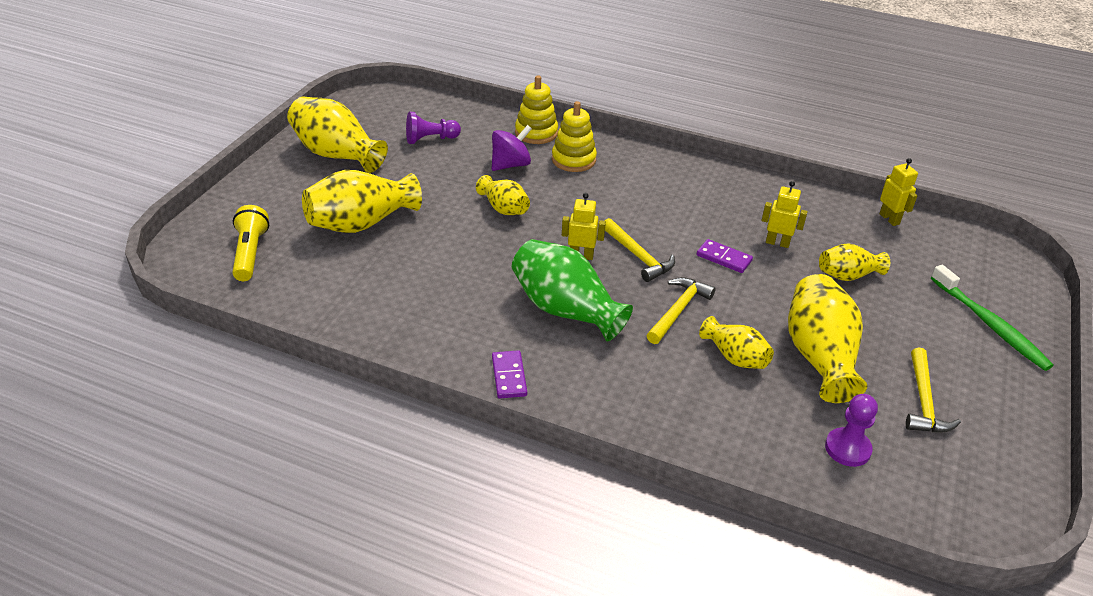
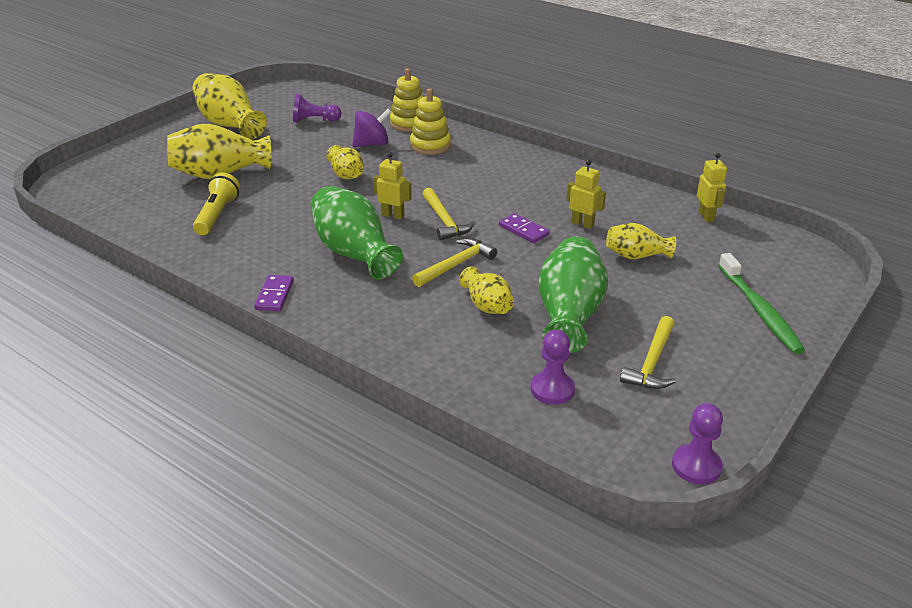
camera: 15 degrees right, 5 degrees down
(250, 253) = (118, 186): yellow flashlight -> yellow flashlight (217, 215)
(819, 356) = (569, 315): yellow vase -> green vase
(1019, 514) = (696, 466): none -> purple pawn

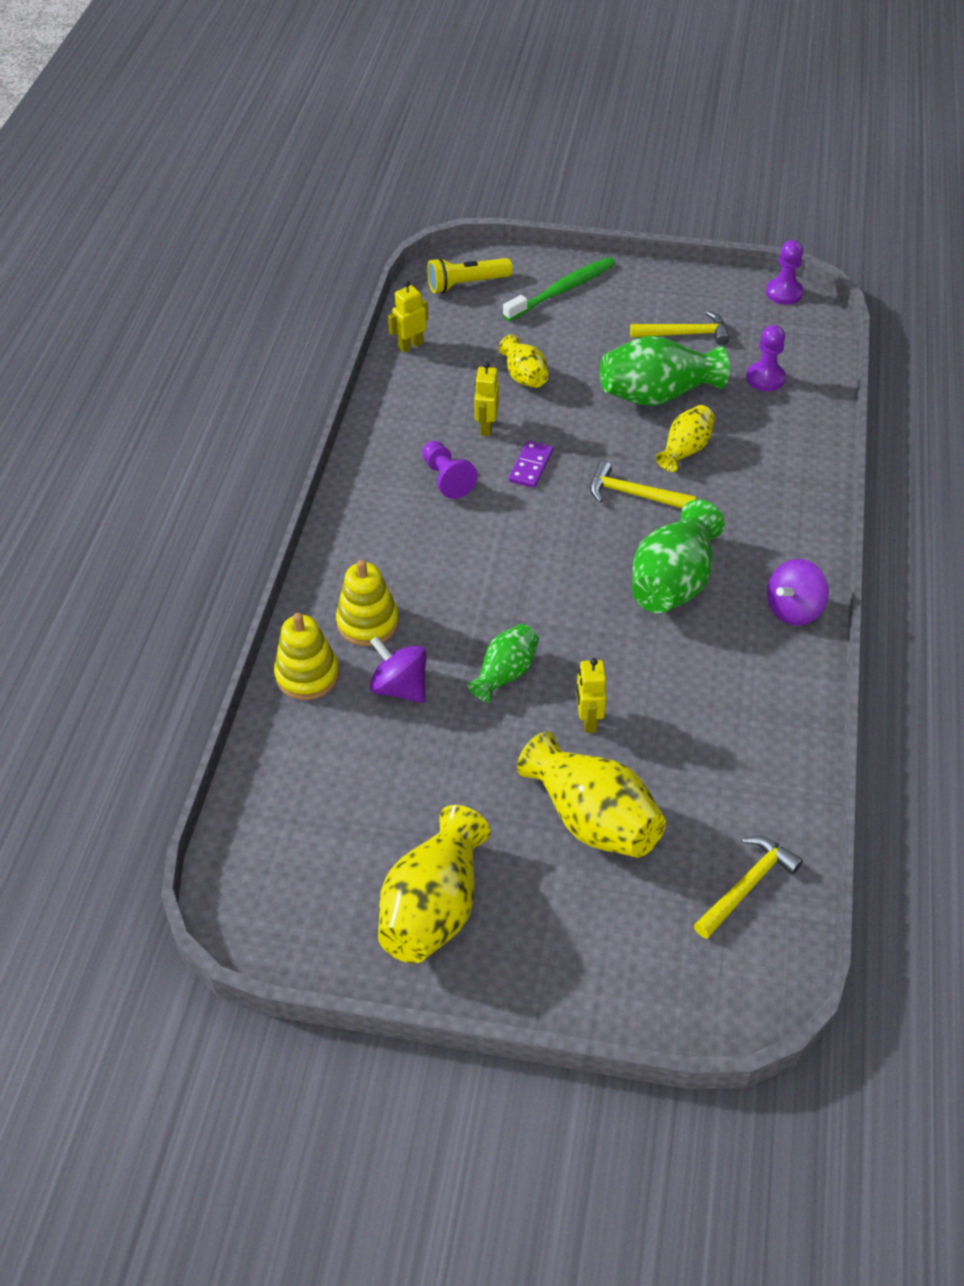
camera: 115 degrees left, 15 degrees up
(217, 215) = (690, 754): yellow flashlight -> yellow flashlight (466, 284)
(275, 295) = (793, 609): purple domino -> purple spinning top
(314, 121) = (358, 797): purple pawn -> purple pawn (447, 478)
(346, 175) = (505, 673): yellow vase -> green vase
(393, 215) = (573, 584): yellow robot -> yellow robot (588, 720)
(444, 221) = (555, 535): yellow hammer -> yellow hammer (747, 885)

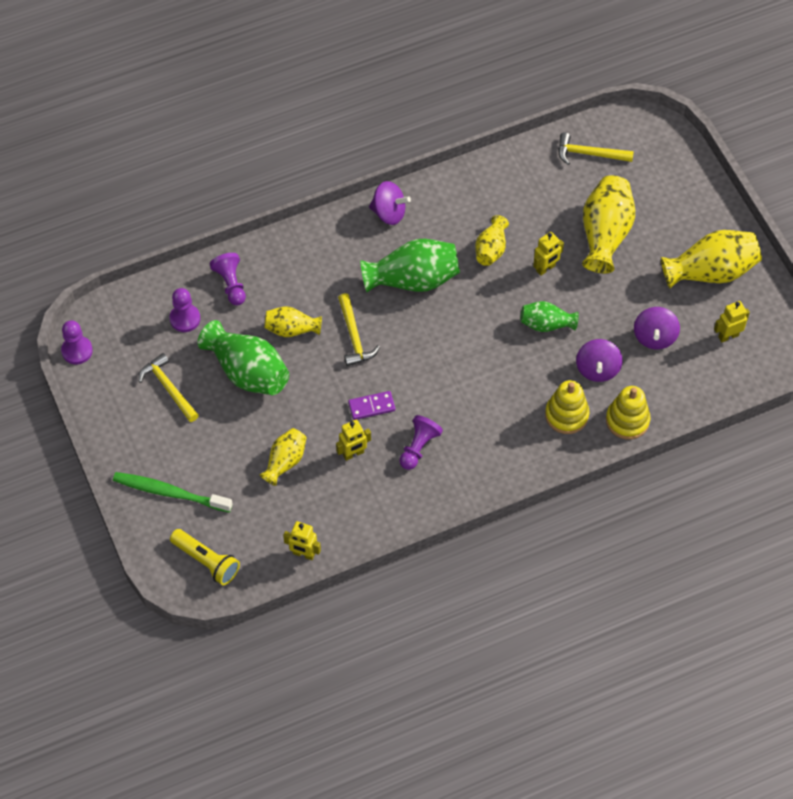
camera: 125 degrees left, 10 degrees up
(321, 859) = (728, 336): none -> yellow robot
(392, 774) = (654, 337): none -> purple spinning top
(661, 680) = (491, 249): none -> yellow vase
(786, 430) = (231, 284): none -> purple pawn

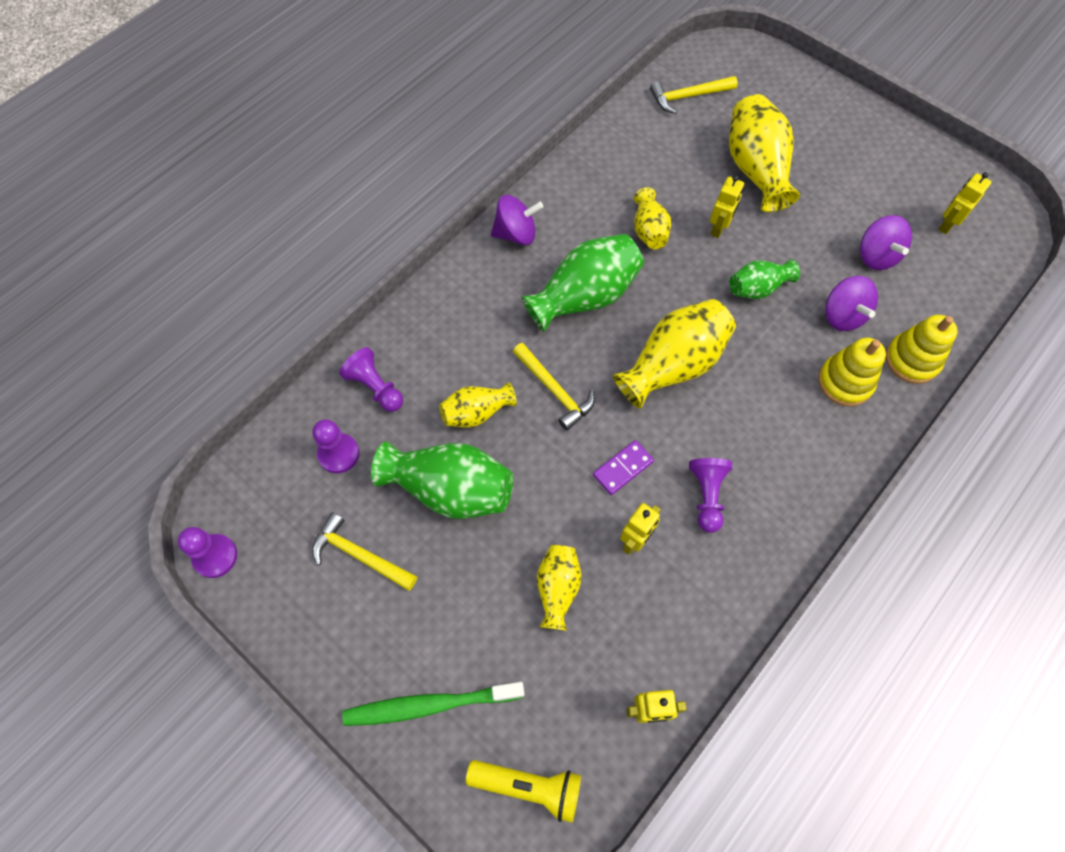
camera: 25 degrees left, 5 degrees up
(711, 272) = (884, 167): yellow vase -> yellow vase (673, 365)

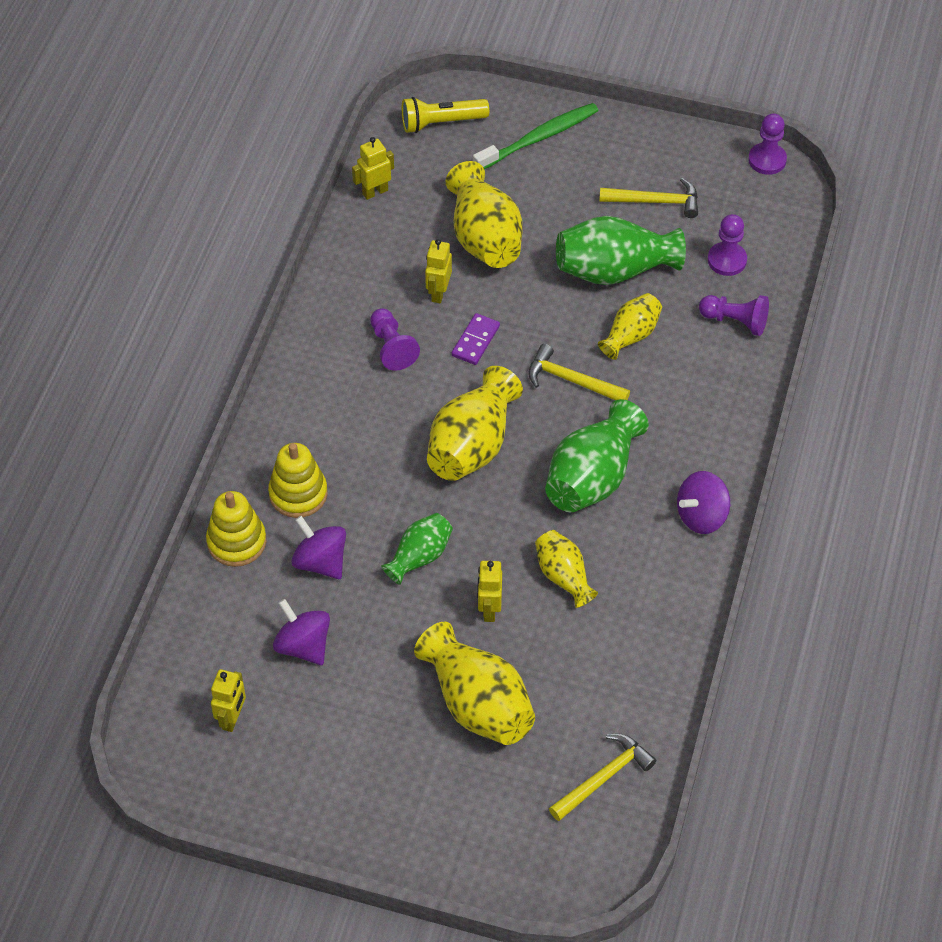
camera: 155 degrees right, 10 degrees down
(557, 589) = (484, 237): yellow vase -> yellow vase, size x1.73

